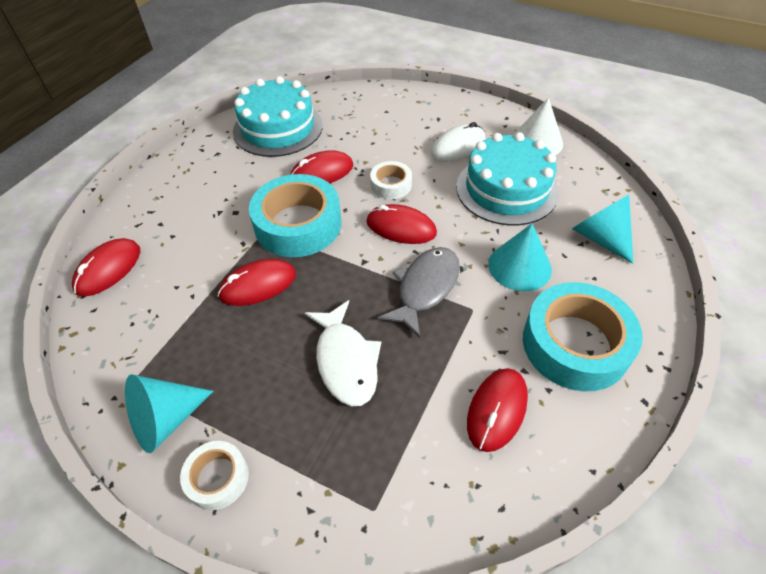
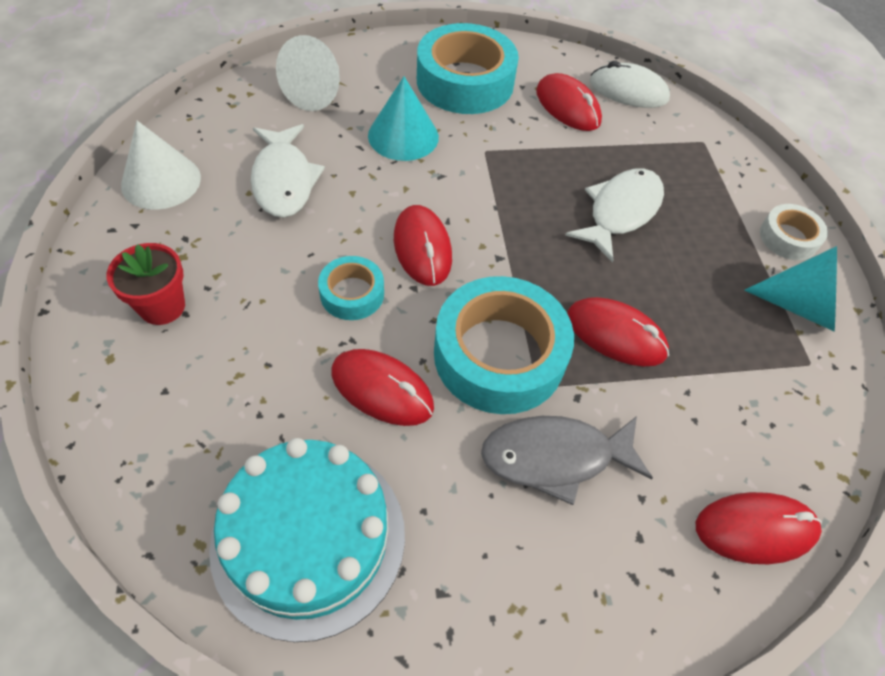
camera: 130 degrees left, 5 degrees up
(391, 185) = (352, 294): white tape -> turquoise tape
(425, 288) = (490, 192): grey fish -> grey fish (555, 457)
(437, 121) = (162, 306): none -> red flower pot
(458, 147) = (219, 256): white mouse -> white mouse (628, 91)
(497, 410) = (567, 107): red mouse -> red mouse turned 60 degrees clockwise
(506, 189) = (284, 180): turquoise cake -> white fish
(600, 237) = (316, 93): turquoise cone -> white cone

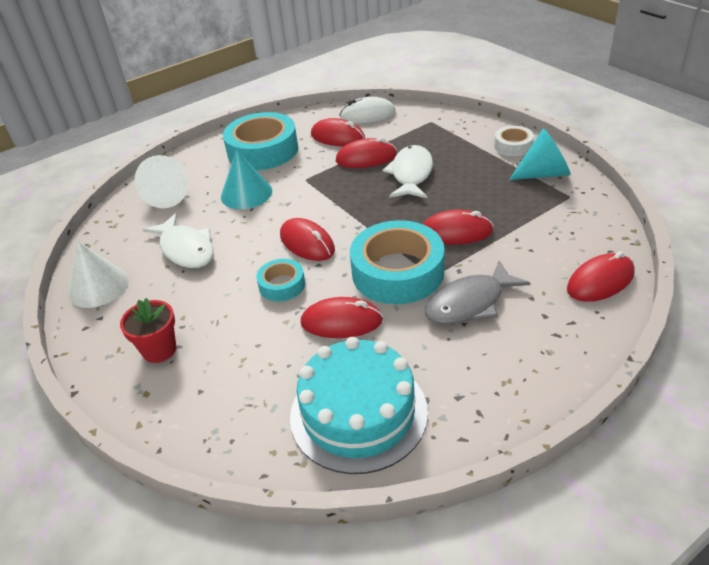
camera: 20 degrees left, 15 degrees down
(580, 157) = (366, 158): none -> red mouse

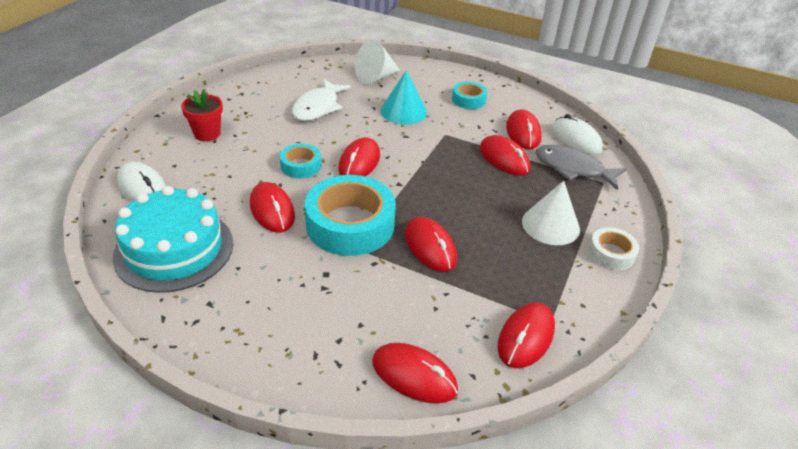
camera: 55 degrees right, 0 degrees up
(98, 286) = (258, 86): white cone -> white cone (550, 225)
(224, 428) = (143, 187): none -> white mouse
(263, 150) = (468, 100): turquoise tape -> turquoise tape, size x0.51
(411, 174) = (500, 193): white fish -> none
(469, 303) = (330, 281): grey fish -> grey fish (573, 169)
(544, 174) = (577, 290): turquoise cone -> none
(581, 213) = (526, 337): none -> red mouse

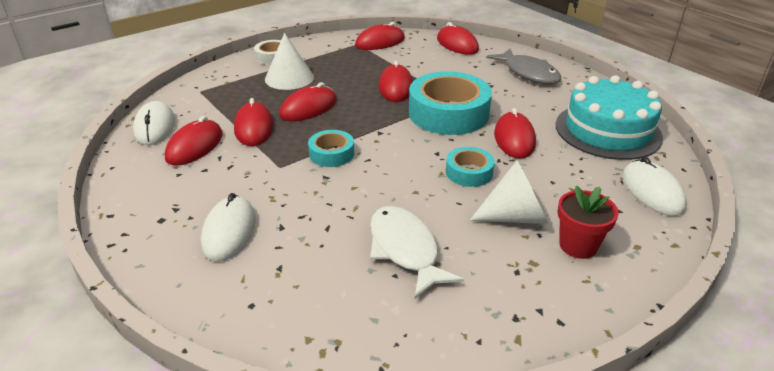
camera: 150 degrees left, 5 degrees down
(318, 107) = (405, 250): white fish -> white fish turned 75 degrees counterclockwise
(359, 162) = (403, 160): red mouse -> red mouse (308, 108)
(375, 77) = (272, 287): white cone -> white cone (515, 216)
(403, 111) = (294, 210): turquoise cone -> none
(427, 93) = (229, 231): none -> white mouse
(468, 100) = (191, 204): turquoise tape -> turquoise tape (331, 154)
(573, 169) = (206, 105): grey fish -> grey fish (528, 73)

